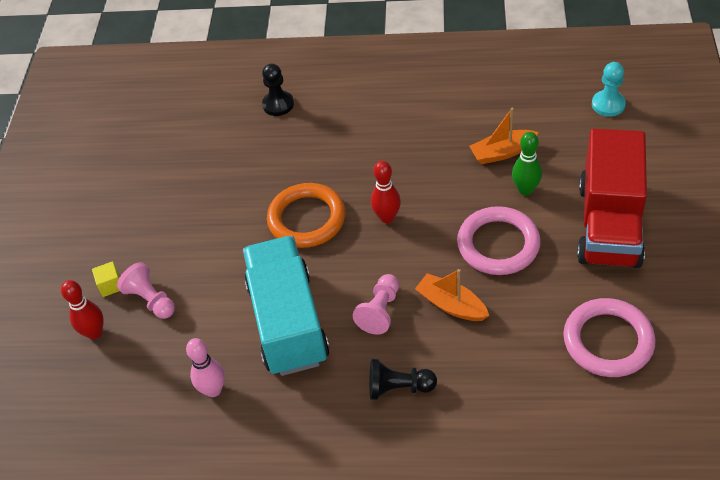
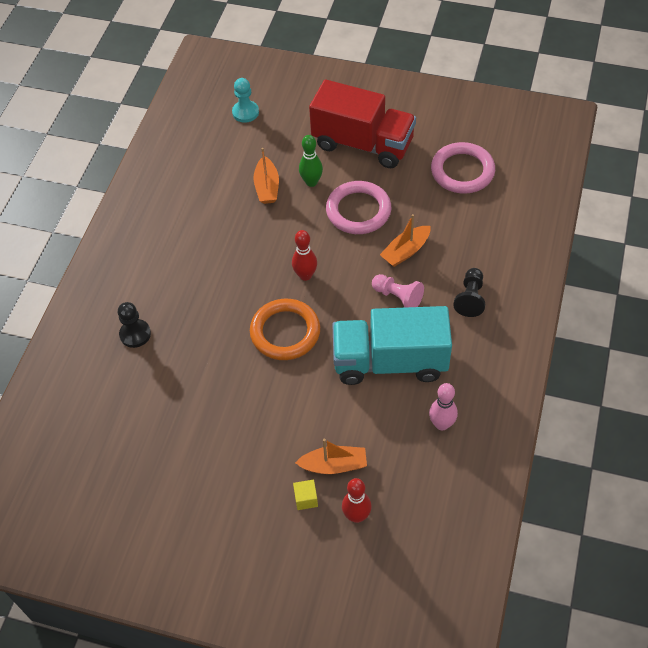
camera: 80 degrees left, 5 degrees up
(151, 300) = (334, 465): pink pawn -> orange boat

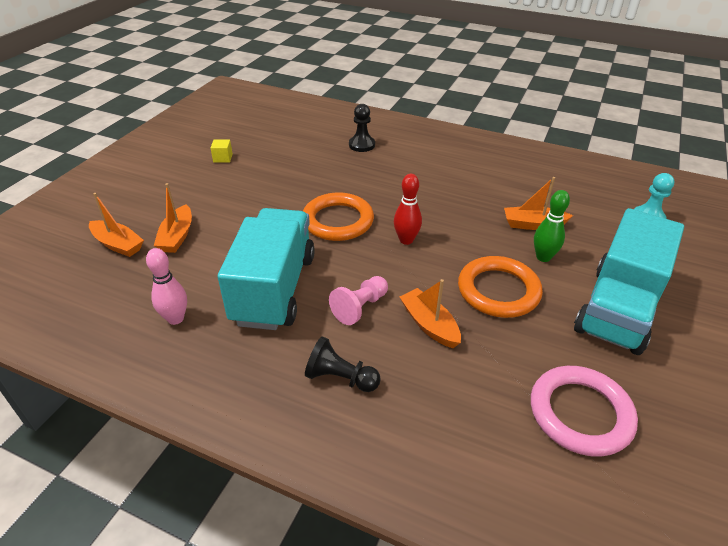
camera: 95 degrees right, 15 degrees down
(306, 499) = (155, 217): yellow cube -> yellow cube (223, 158)
(356, 516) = (118, 244): red bowling pin -> orange boat
(358, 211) = (498, 291): pink ring -> orange ring
(363, 143) = (617, 309): red truck -> turquoise truck

